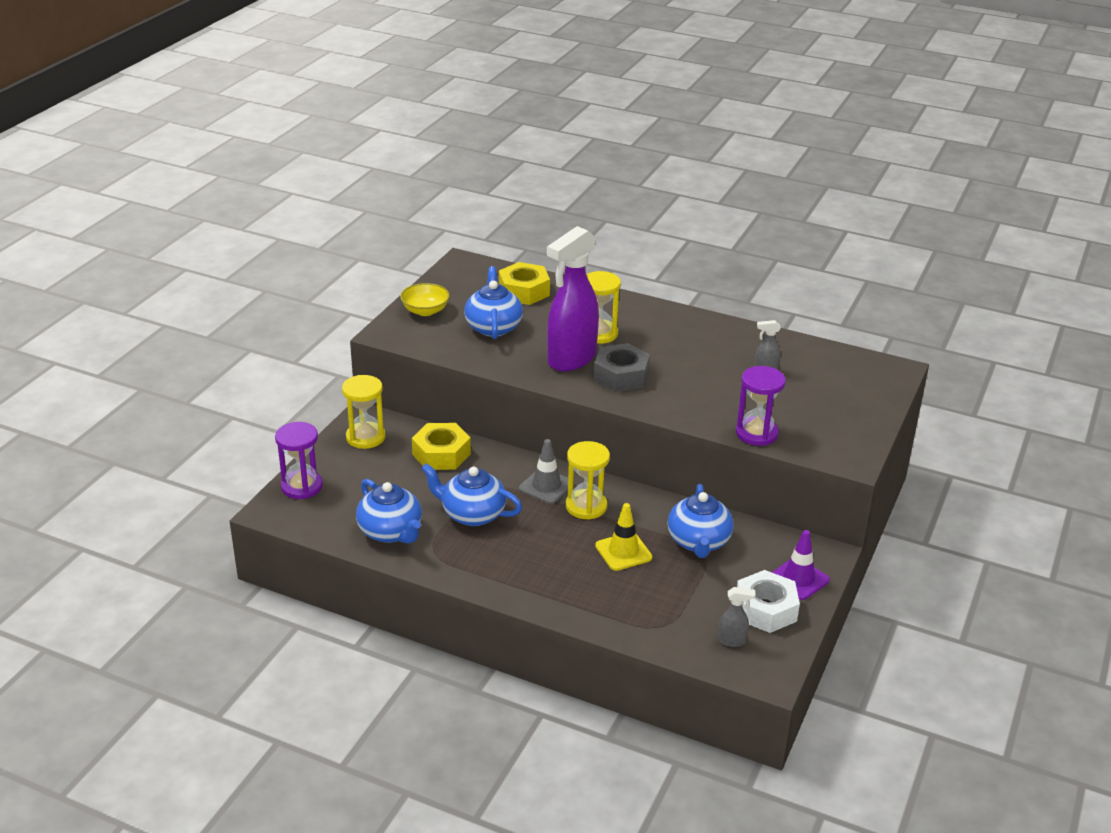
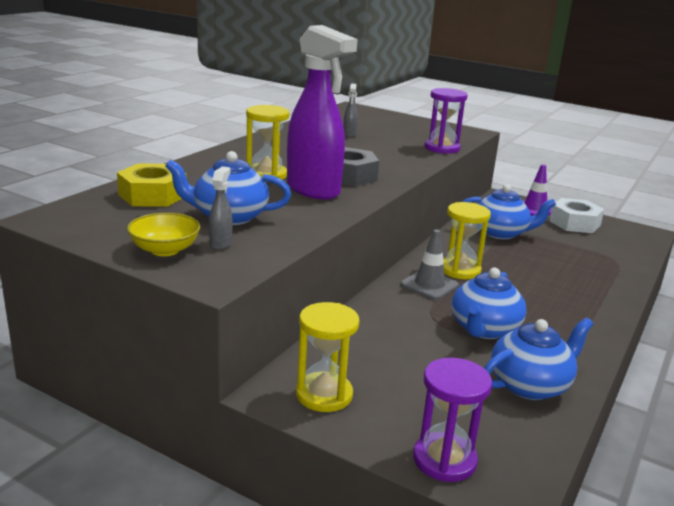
camera: 85 degrees left, 10 degrees down
(441, 454) = (368, 339): yellow nut -> none
(623, 552) = (523, 262): yellow traffic cone -> none
(732, 641) = (617, 238): grey spray bottle -> grey spray bottle (221, 244)

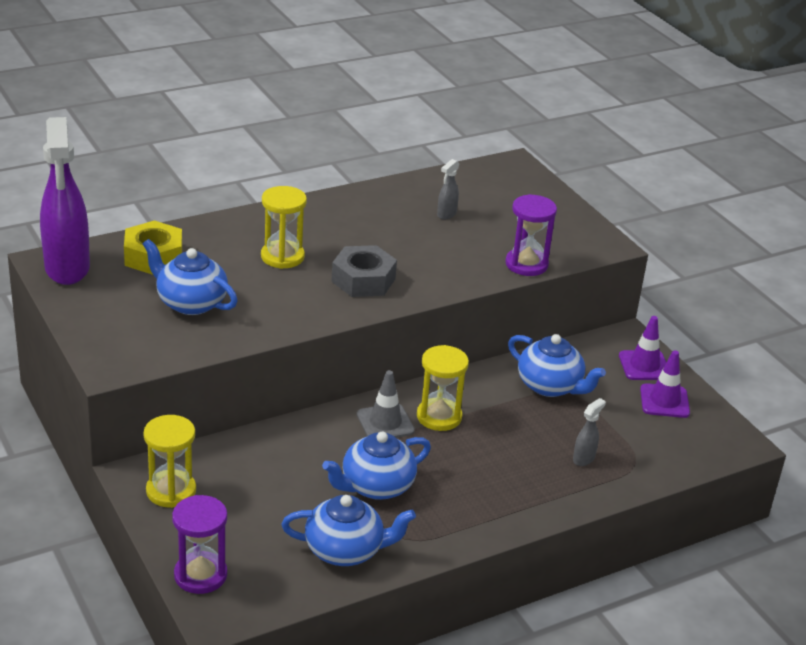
camera: 30 degrees right, 10 degrees up
(165, 250) = (103, 325): yellow bowl -> none
(221, 244) = (152, 332): grey spray bottle -> grey spray bottle (584, 458)
(314, 190) = (304, 291): purple spray bottle -> purple spray bottle (67, 269)
(574, 223) = (664, 401): white nut -> purple traffic cone

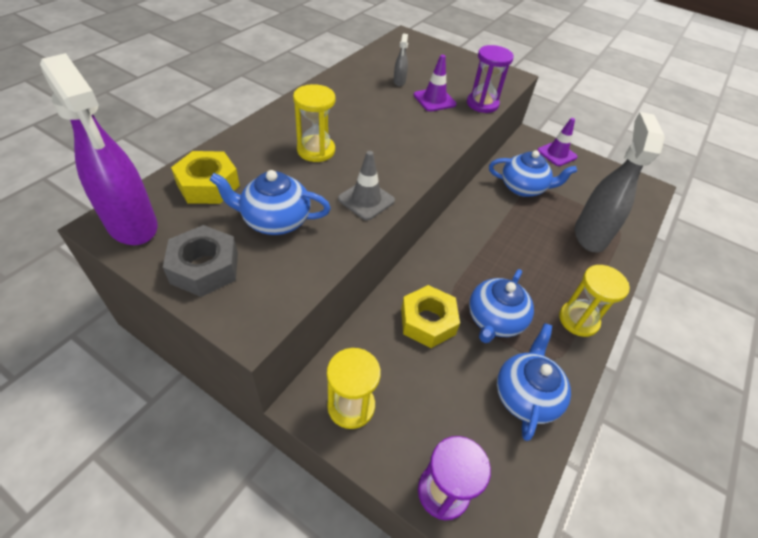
camera: 30 degrees left, 15 degrees up
(303, 461) = (428, 321): none -> yellow nut
(346, 550) = (525, 395): blue teapot -> blue teapot turned 45 degrees counterclockwise
(363, 280) = (392, 151): grey nut -> grey nut (204, 268)
(385, 423) = (454, 259): grey traffic cone -> grey traffic cone (366, 200)
(439, 417) = (482, 239): yellow hourglass -> yellow hourglass (578, 320)
(584, 458) = (590, 235): grey spray bottle -> grey spray bottle, size x2.47
(664, 401) = (589, 174): purple traffic cone -> purple traffic cone (434, 100)

